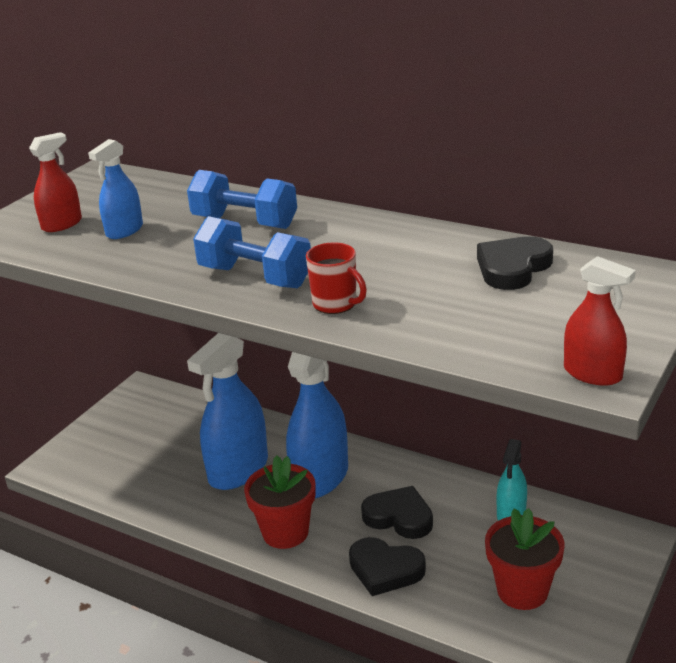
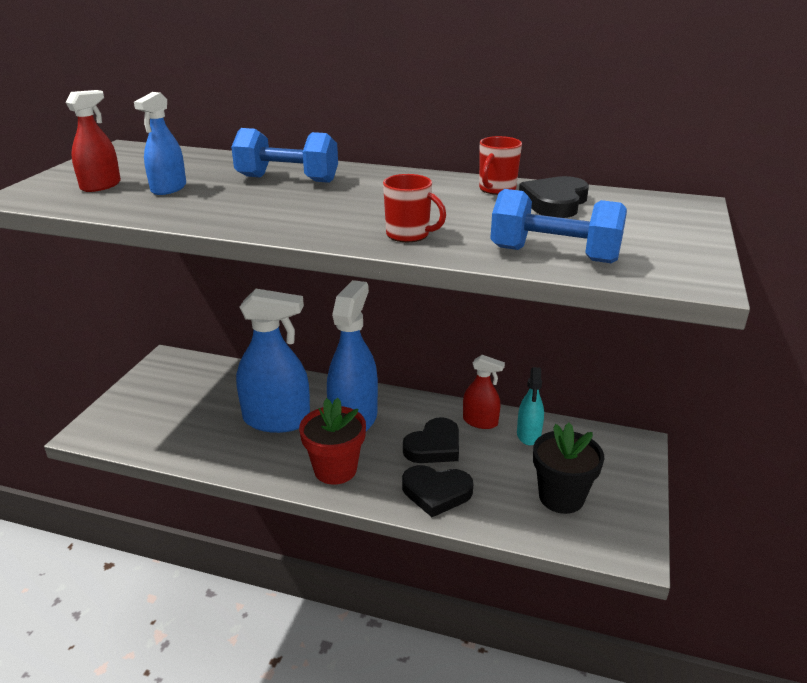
camera: 15 degrees left, 0 degrees up
(238, 470) = (276, 420): blue spray bottle -> blue spray bottle turned 105 degrees counterclockwise
(255, 277) = (318, 218): blue dumbbell -> blue dumbbell (554, 255)
(399, 517) = (434, 446): black heart -> black heart turned 120 degrees clockwise
(458, 246) = (496, 189): none -> red mug
(522, 591) = (561, 497): red flower pot -> black flower pot
(592, 374) = (682, 275): red spray bottle -> red spray bottle (480, 421)

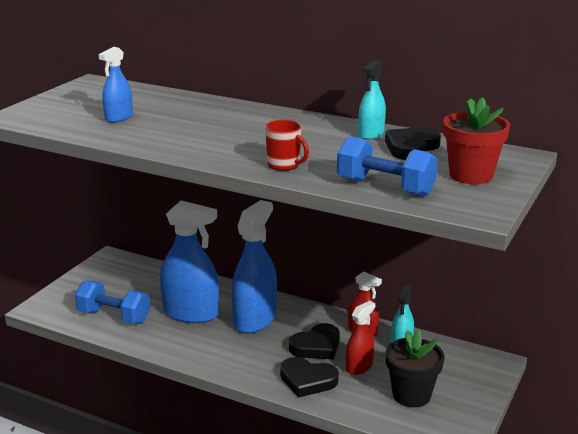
camera: 10 degrees right, 5 degrees down
(100, 186) = (69, 112): red spray bottle -> red spray bottle (359, 367)
(287, 179) = (210, 115): blue dumbbell -> blue dumbbell (114, 316)
(335, 470) = (229, 355): red flower pot -> red flower pot (471, 175)
(496, 189) = (371, 134): red mug -> turquoise spray bottle

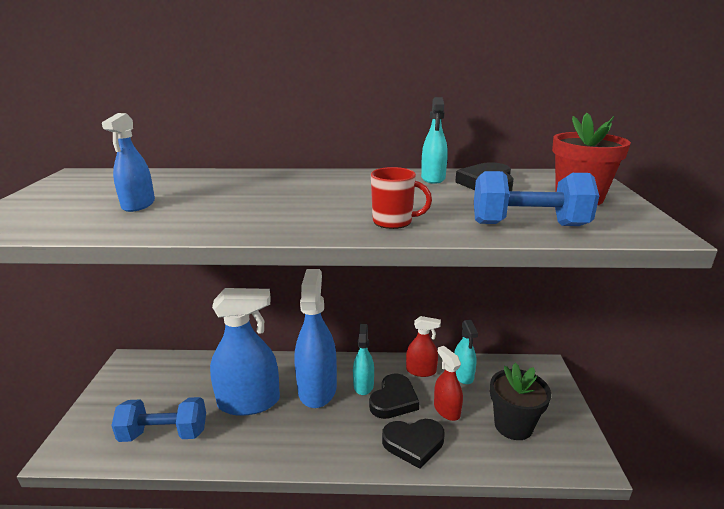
camera: 25 degrees left, 0 degrees up
(298, 328) = (363, 385): none -> turquoise spray bottle
(359, 367) = (446, 410): red spray bottle -> red spray bottle turned 45 degrees counterclockwise

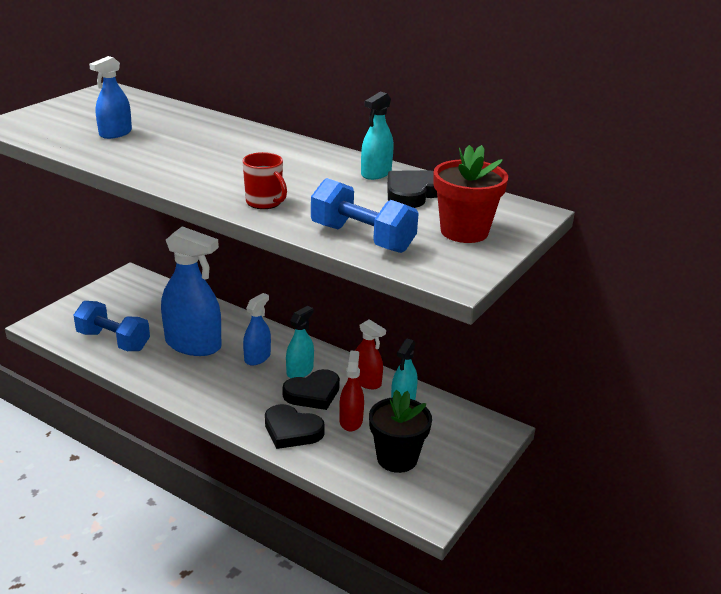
camera: 30 degrees right, 5 degrees up
(317, 389) = (257, 357): blue spray bottle -> blue spray bottle, size x0.53

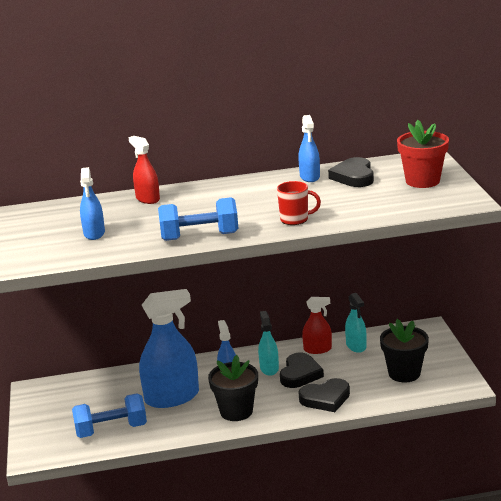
camera: 40 degrees left, 5 degrees down
(211, 390) = (236, 411): none -> black flower pot
(351, 421) = (347, 373): red spray bottle -> red spray bottle (147, 199)
(362, 238) = (387, 208): blue dumbbell -> blue dumbbell (199, 236)
(376, 173) = (309, 177): turquoise spray bottle -> blue spray bottle

